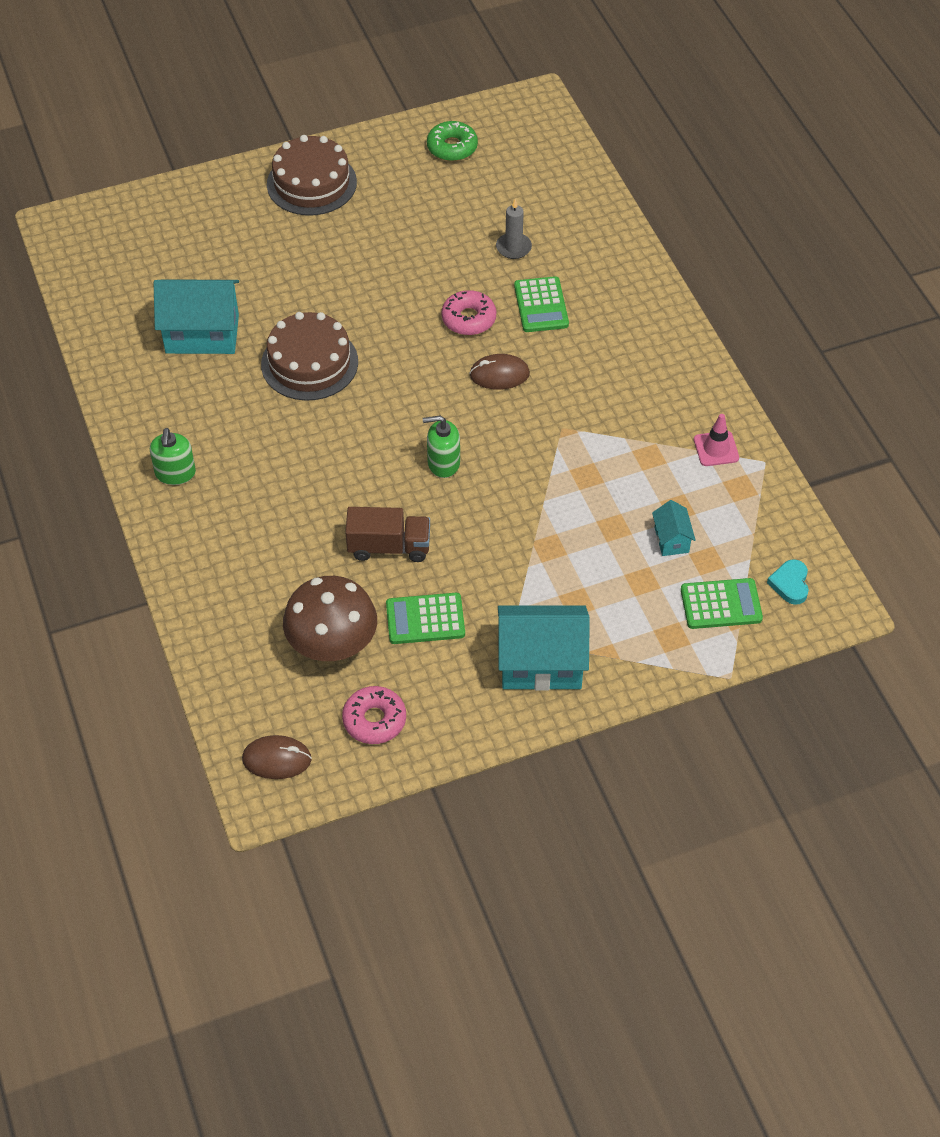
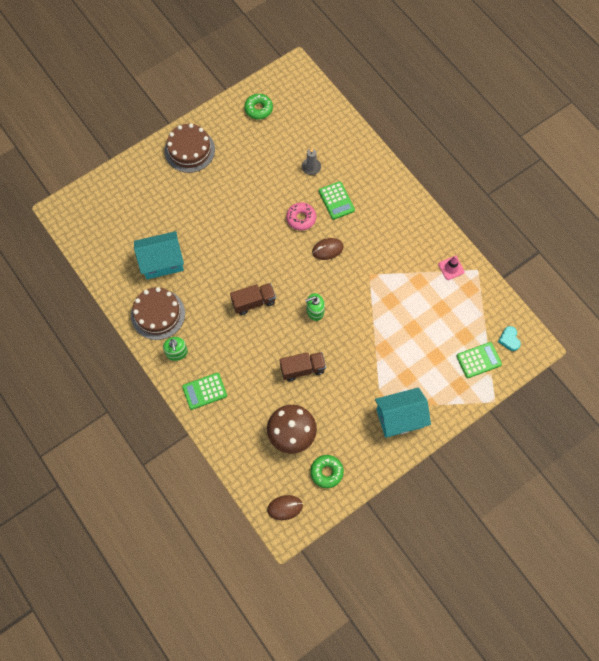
camera: 15 degrees left, 15 degrees up
(309, 363) = (225, 266): brown cake -> brown cake (158, 314)
(339, 426) = (253, 302): none -> brown truck
(374, 720) = (326, 472): pink donut -> green donut
(425, 619) = (334, 407): green calculator -> green calculator (204, 391)
(671, 540) = (444, 328): turquoise house -> none

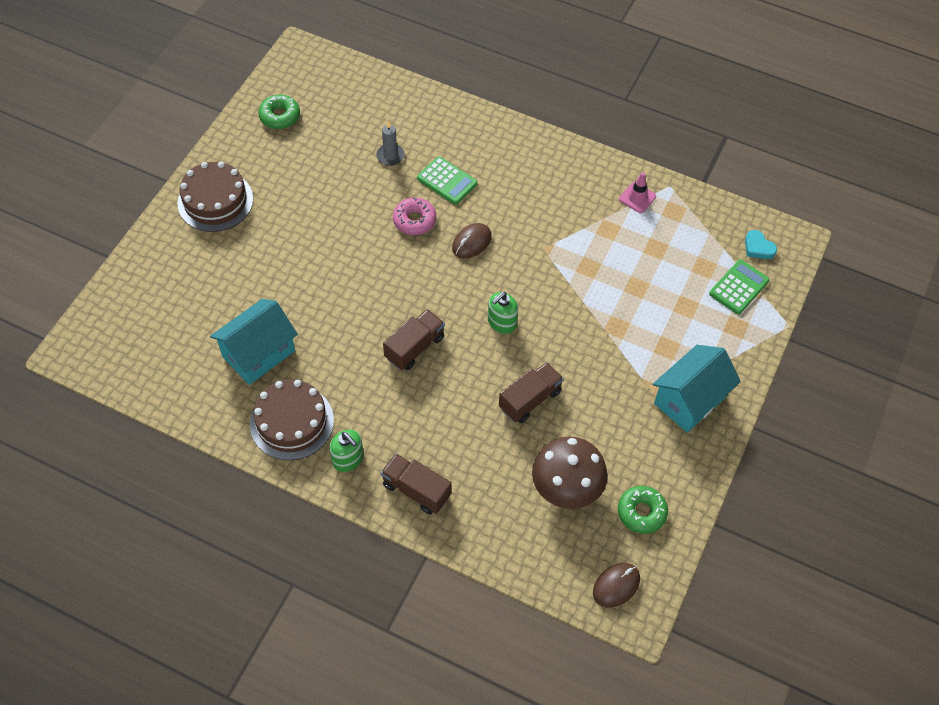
camera: 30 degrees left, 10 degrees down
(204, 391) = (416, 490): green calculator -> brown truck

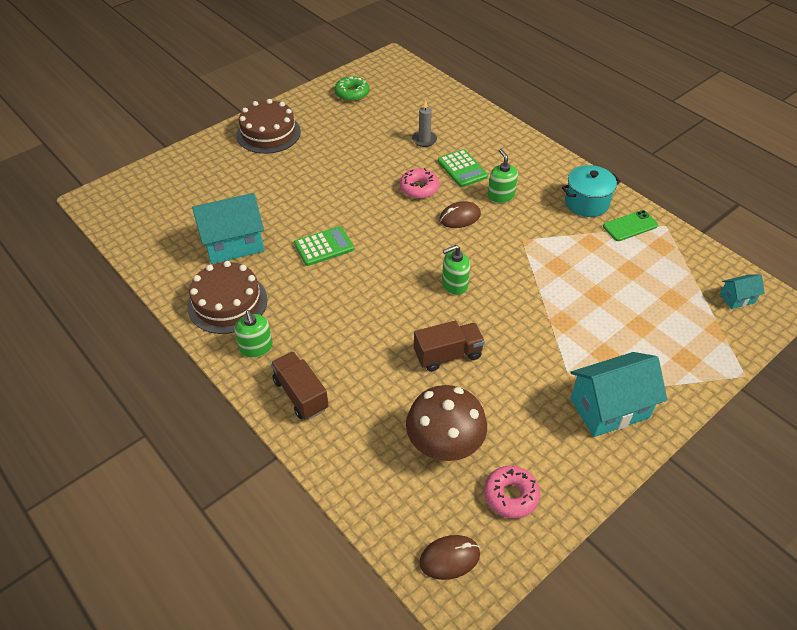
camera: 25 degrees right, 10 degrees down
(414, 347) = (365, 280): brown truck -> none
(500, 202) = (500, 196): none -> green soap dispenser
(586, 183) = (586, 202): none -> turquoise pot
(637, 198) = (630, 226): pink traffic cone -> green phone
(641, 512) = (511, 495): green donut -> pink donut
(739, 287) = (703, 326): green calculator -> green calculator (324, 246)
(758, 247) = (737, 298): turquoise heart -> turquoise house

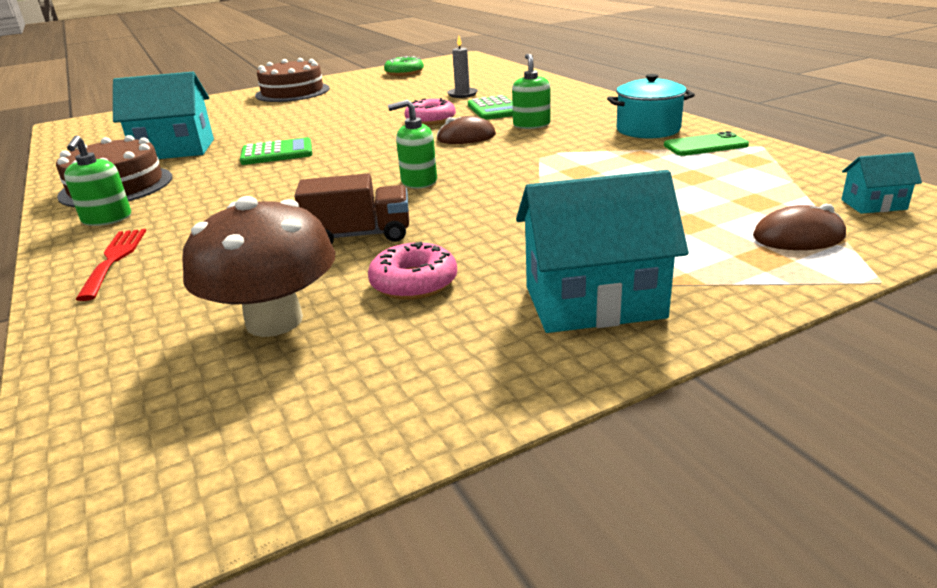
camera: 15 degrees right, 20 degrees down
(301, 394) = (114, 259): brown truck -> red fork
(449, 558) = (141, 474): brown mouse -> brown mouse (798, 237)
(511, 495) = (337, 395): pink donut -> pink donut (414, 283)

